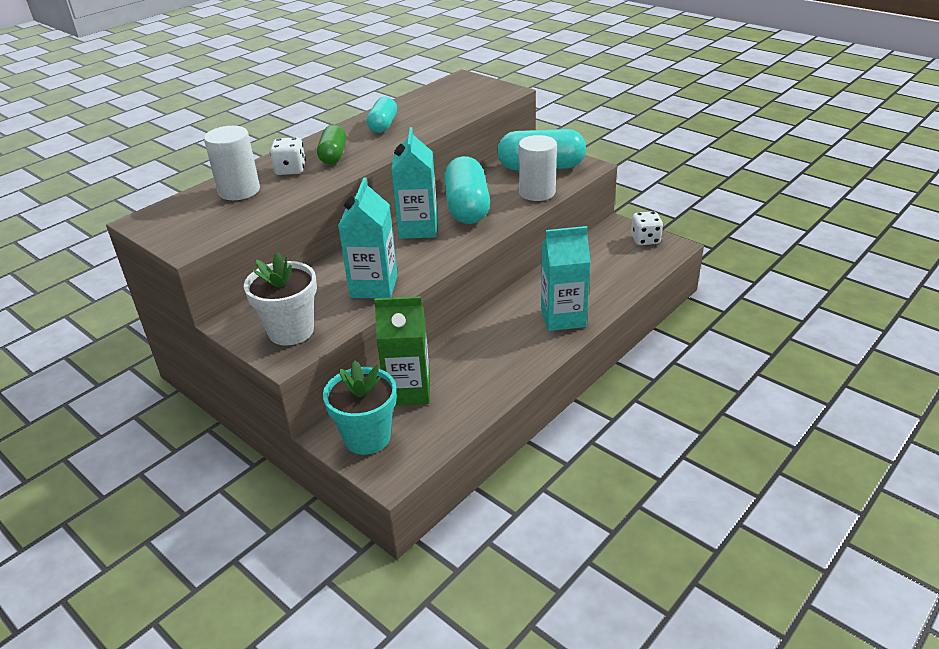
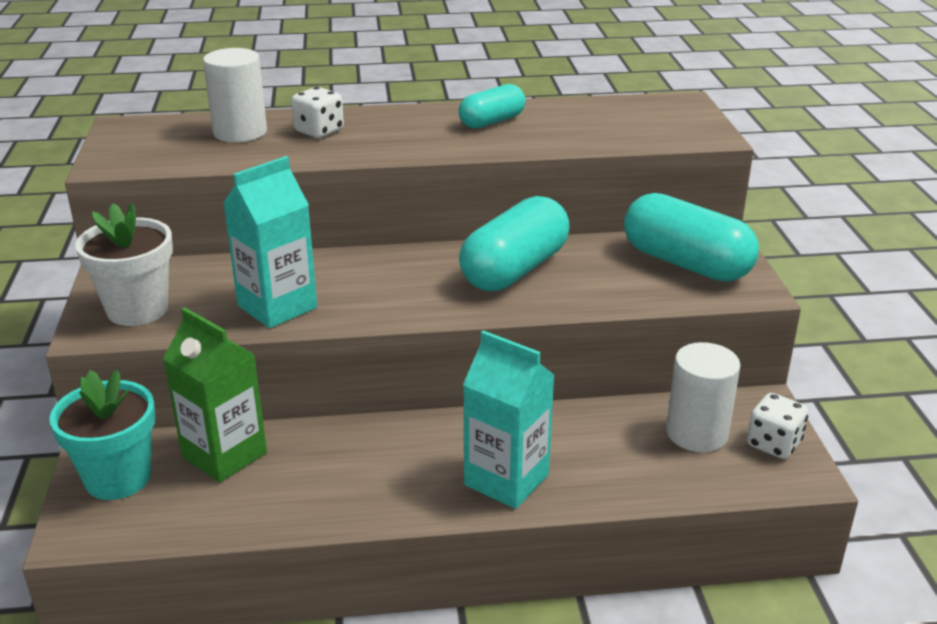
camera: 40 degrees right, 5 degrees down
(333, 155) = (383, 133): green capsule -> none
(418, 228) = (423, 267): turquoise carton -> none
(537, 192) = (627, 292): white cylinder -> white cylinder (697, 433)

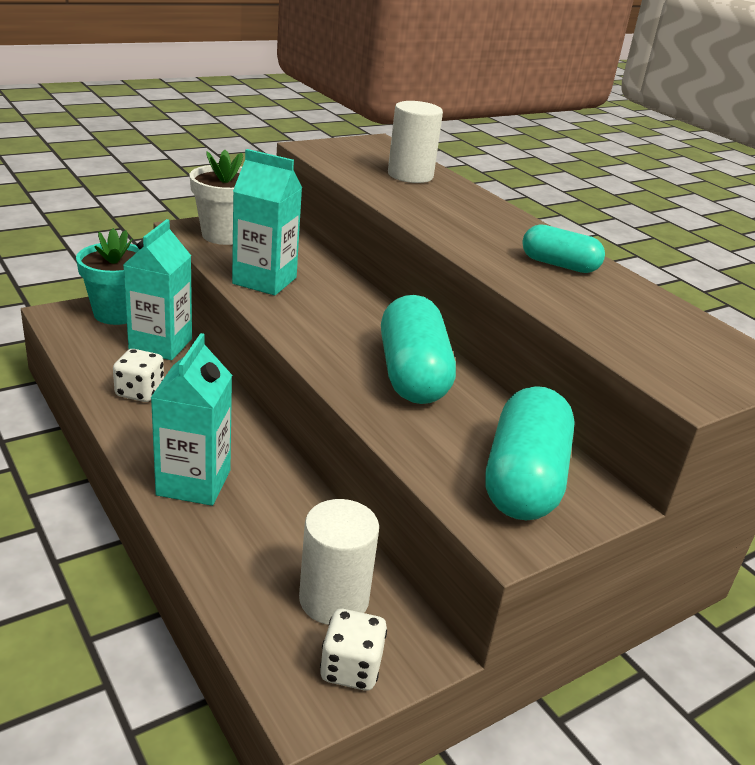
camera: 60 degrees right, 0 degrees up
(224, 455) = (160, 345): green carton -> turquoise carton
(319, 131) = (446, 200): white dice -> white dice (139, 392)
(515, 270) = (412, 374): turquoise capsule -> turquoise capsule turned 75 degrees clockwise

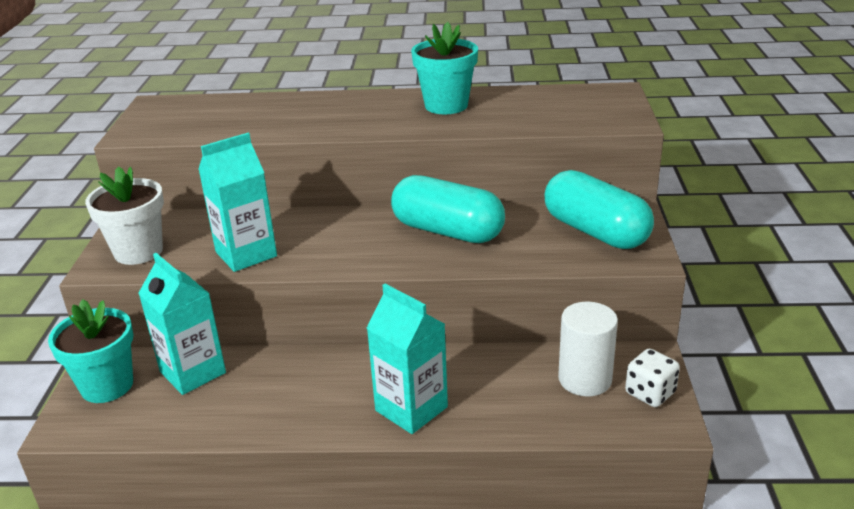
camera: 50 degrees left, 0 degrees up
(139, 392) = (258, 405): white dice -> none
(410, 175) = (241, 110): white cylinder -> none
(559, 265) = (446, 105): turquoise capsule -> turquoise flower pot

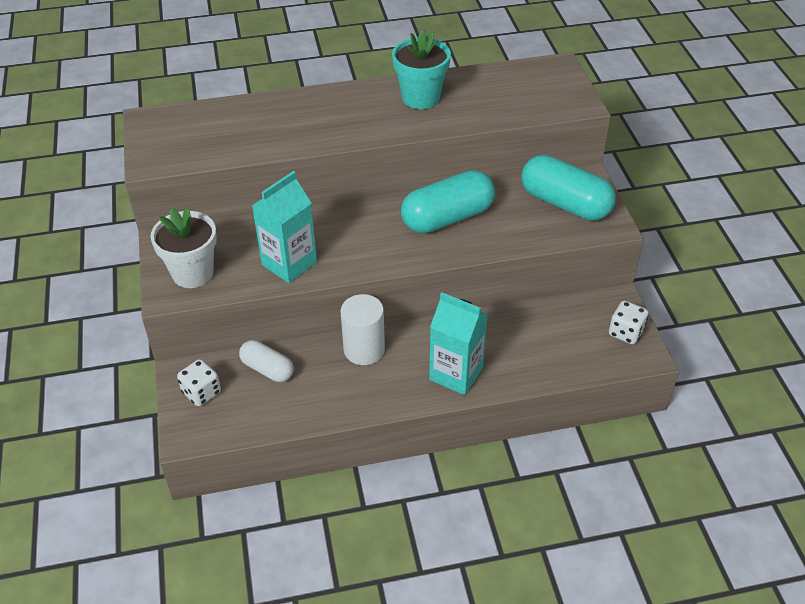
camera: 15 degrees left, 15 degrees up
(107, 386) = (201, 392): turquoise flower pot -> white dice
(193, 372) = (267, 369): turquoise carton -> white capsule
(447, 231) = (447, 218): turquoise capsule -> turquoise capsule turned 45 degrees counterclockwise
(585, 379) = (576, 328): white cylinder -> white cylinder (364, 350)

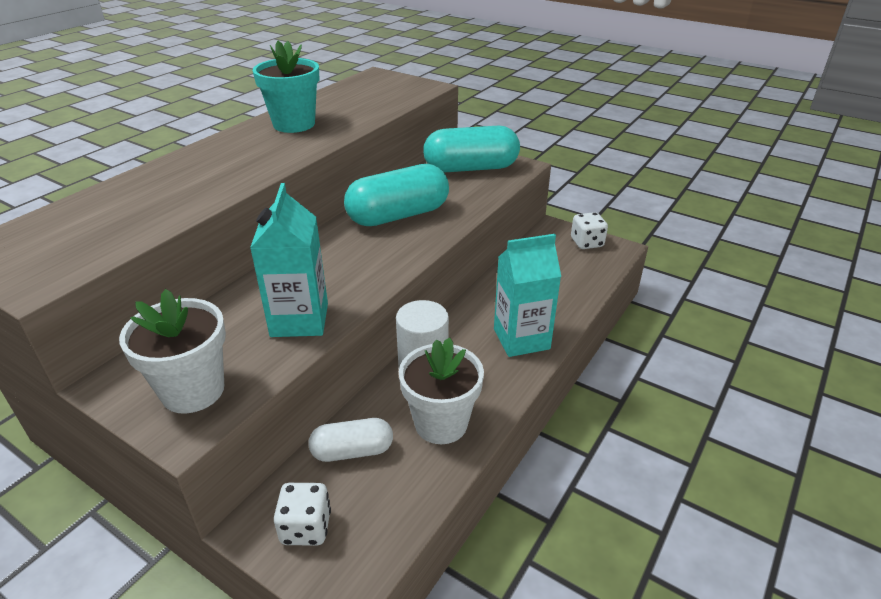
camera: 45 degrees left, 10 degrees down
(332, 390) = (441, 423): none -> white flower pot
(447, 218) = (398, 215): turquoise capsule -> turquoise capsule turned 45 degrees clockwise

